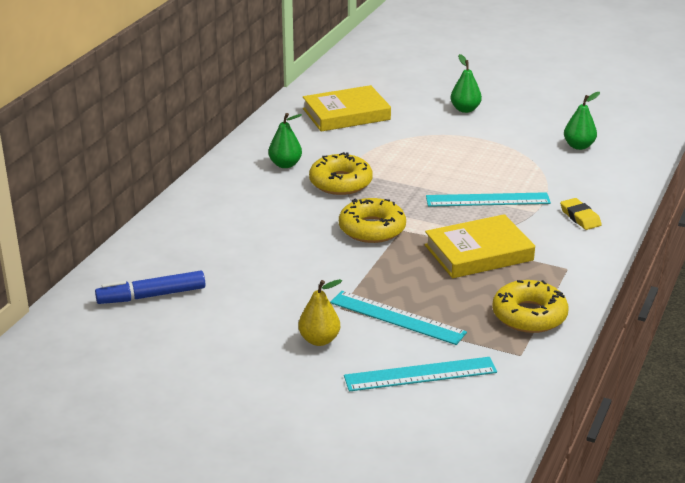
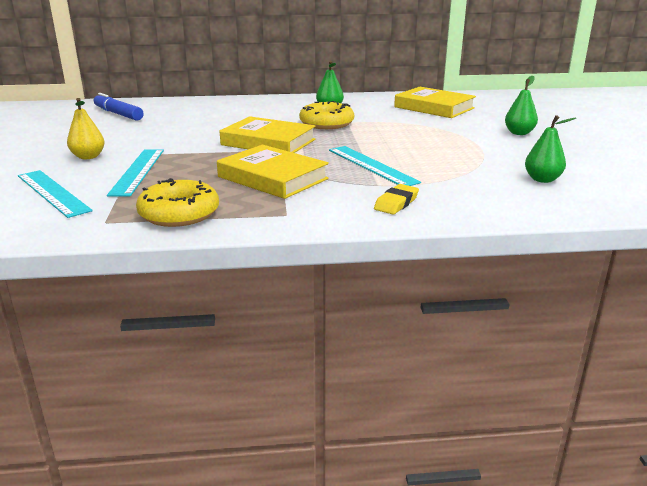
camera: 60 degrees right, 5 degrees down
(372, 229) = (268, 142): yellow donut -> yellow book

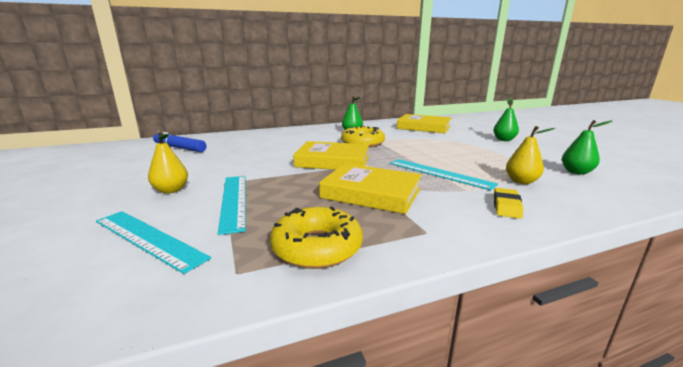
camera: 15 degrees left, 5 degrees down
(454, 182) = (521, 181): none -> yellow pear

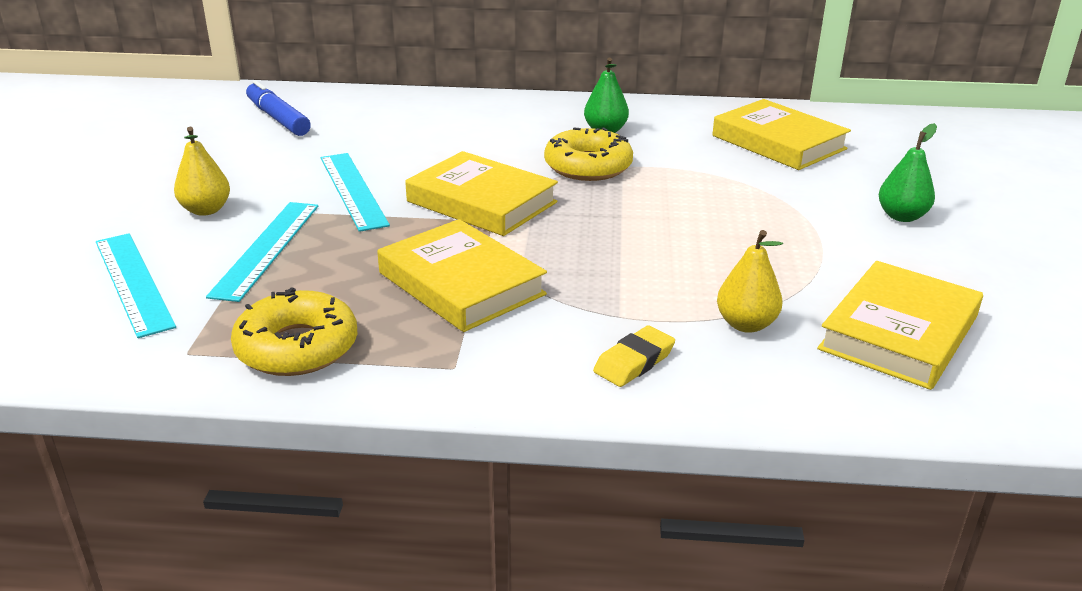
camera: 25 degrees right, 10 degrees up
(439, 173) = (625, 271): turquoise ruler -> turquoise ruler (353, 190)
(576, 172) = (898, 333): green pear -> yellow book

